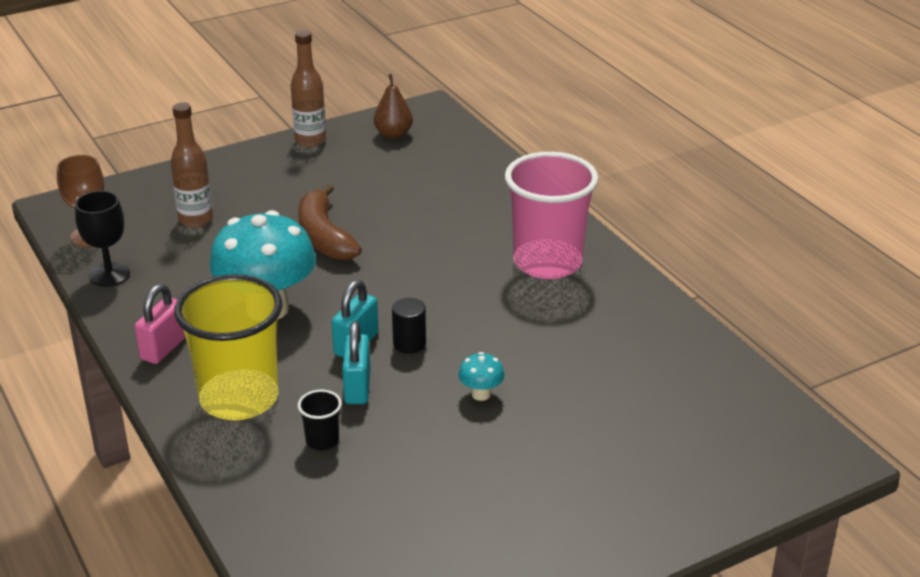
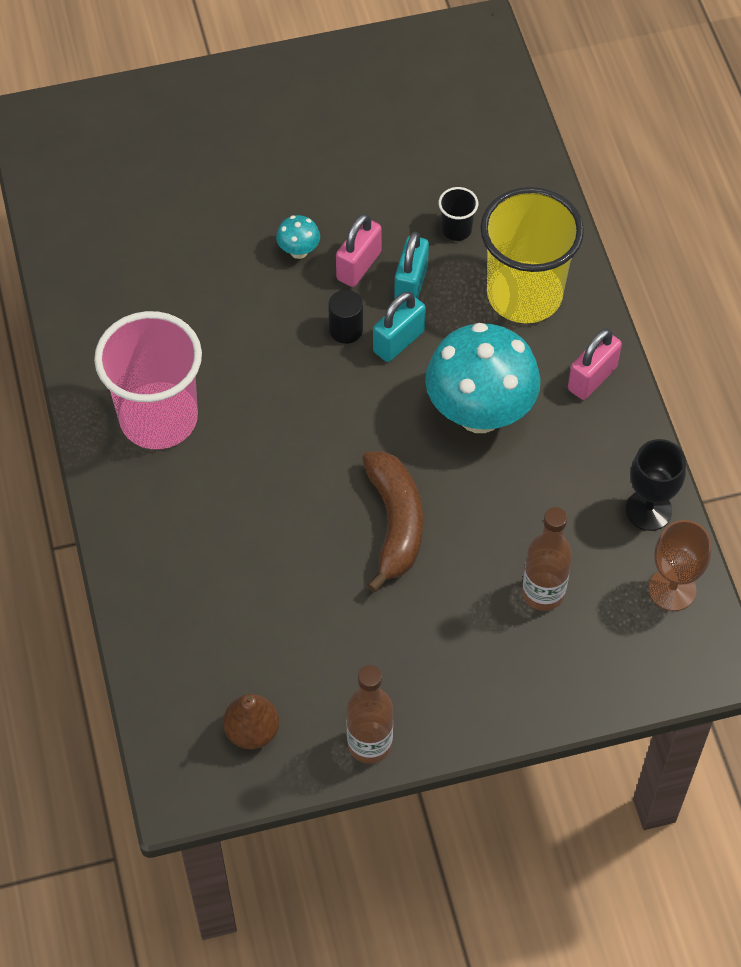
camera: 165 degrees left, 25 degrees up
(415, 393) = (358, 266): none -> pink padlock

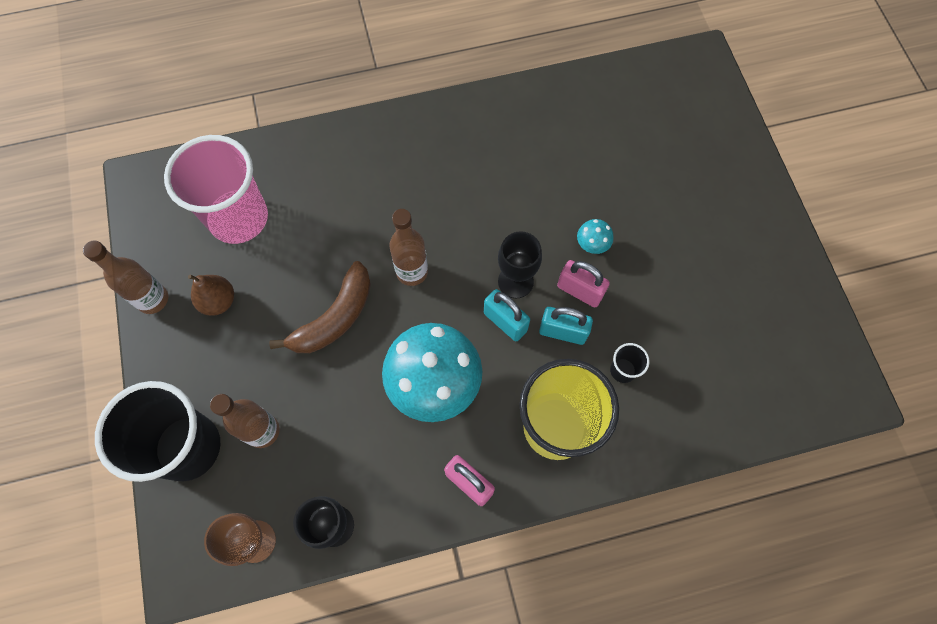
camera: 90 degrees right, 10 degrees up
(158, 418) = (434, 154): pink cup -> pink cup (239, 218)
(252, 731) = (175, 222): brown pear -> brown pear (218, 301)
(332, 440) = (412, 272): none -> brown bottle
(346, 330) = (515, 281): black cylinder -> black goblet
(395, 523) = (334, 318): brown banana -> brown banana turned 45 degrees counterclockwise
(567, 675) = (188, 447): none -> black cup

